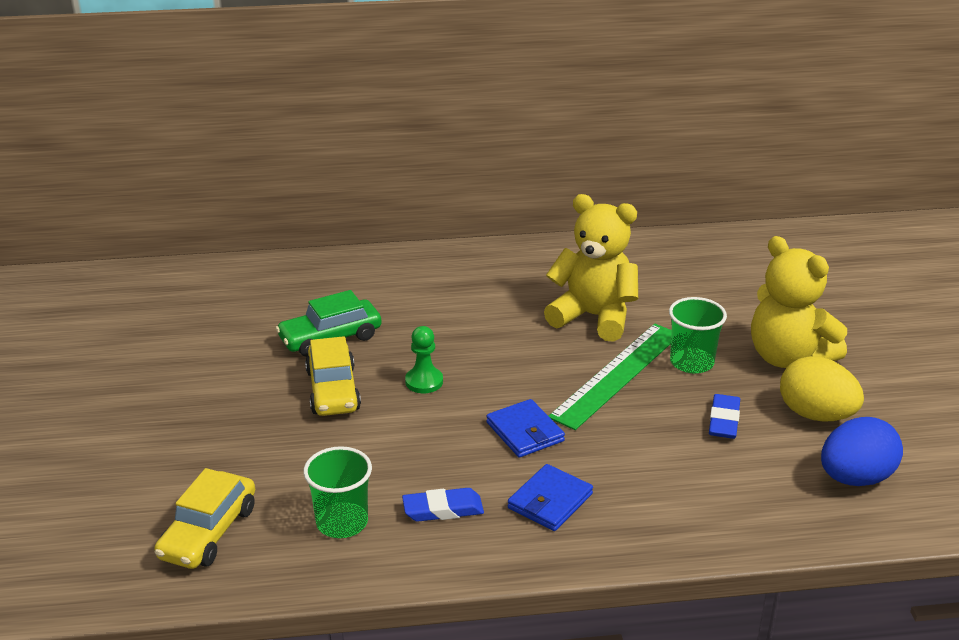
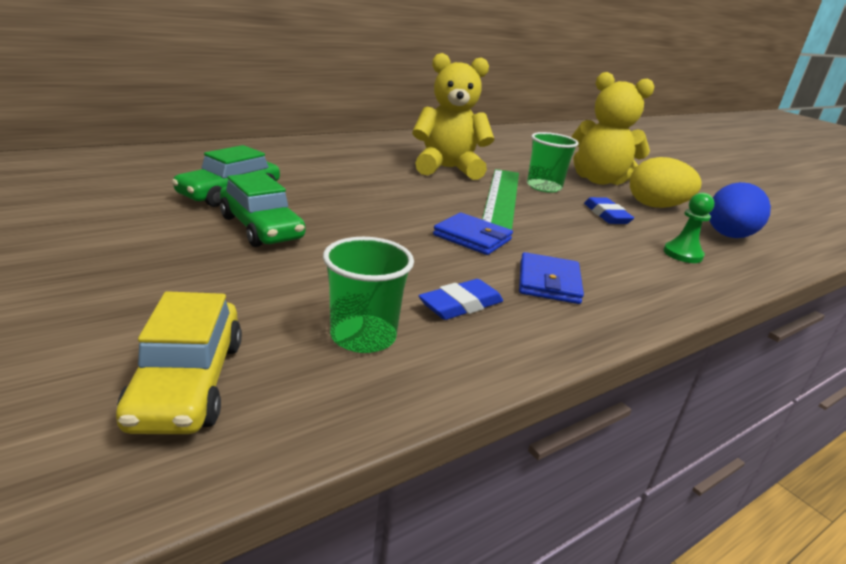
camera: 30 degrees left, 5 degrees down
(333, 390) = (261, 228): yellow car -> green car
(424, 382) = (348, 214): green pawn -> green pawn (682, 254)

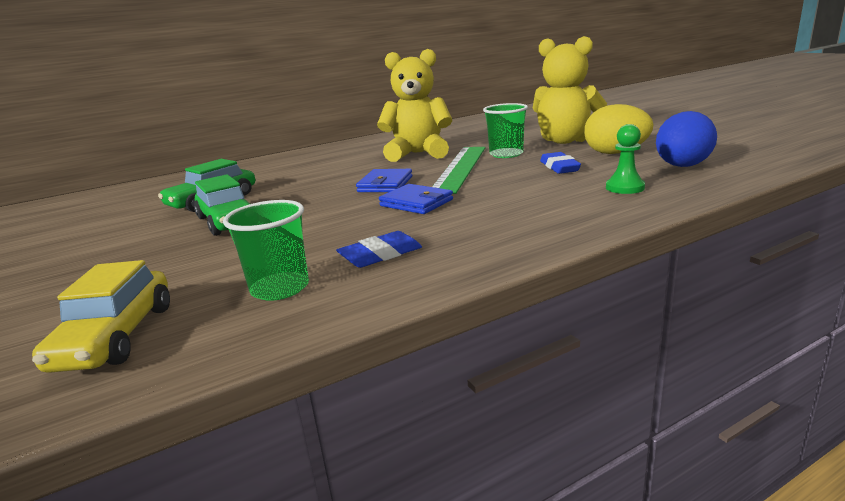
camera: 10 degrees right, 5 degrees down
(549, 282) = (474, 227): blue wallet -> blue wallet (385, 184)

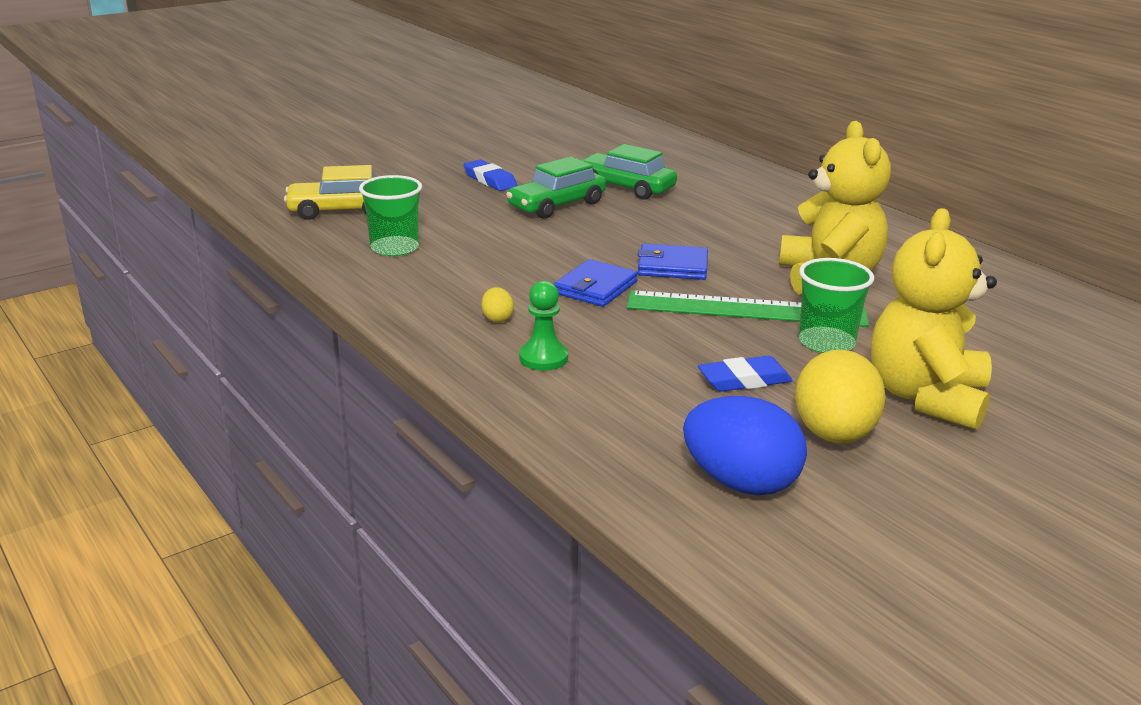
camera: 80 degrees right, 5 degrees up
(380, 255) = (448, 279): blue eraser -> blue eraser (490, 180)
(471, 231) = (497, 318): none -> yellow egg
(625, 187) = (632, 419): green pawn -> green pawn (543, 358)

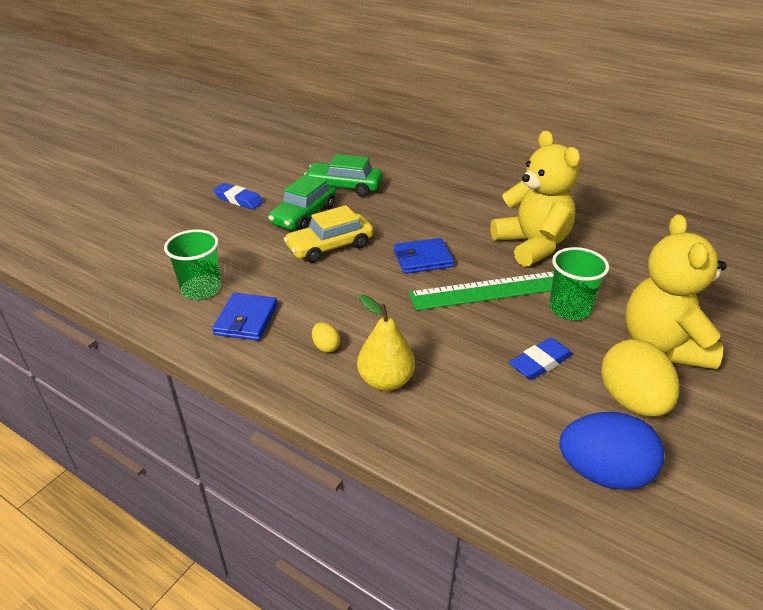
camera: 20 degrees left, 10 degrees up
(341, 210) = (134, 257): yellow car -> yellow car (330, 246)
(543, 358) = (385, 381): green pawn -> yellow pear
(596, 288) = (381, 294): blue wallet -> blue wallet (246, 319)

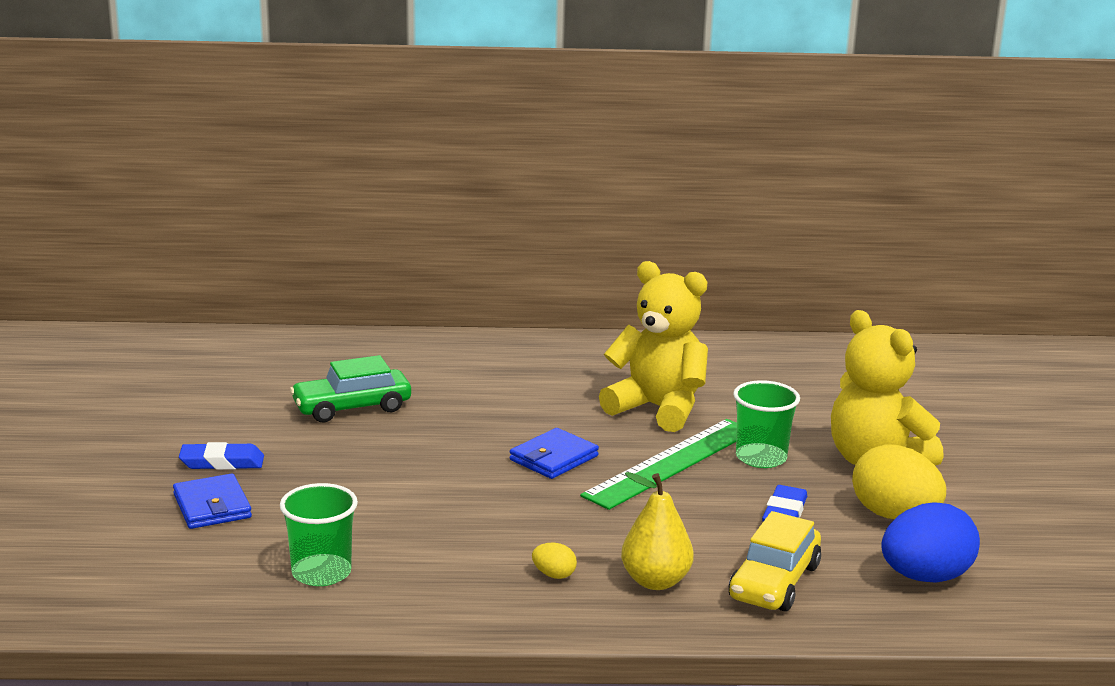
camera: 35 degrees left, 15 degrees down
(246, 319) = (425, 582): blue wallet -> blue wallet (212, 506)
(304, 215) = (342, 454): green car -> none
(330, 246) = (425, 479): yellow car -> yellow car (774, 582)

